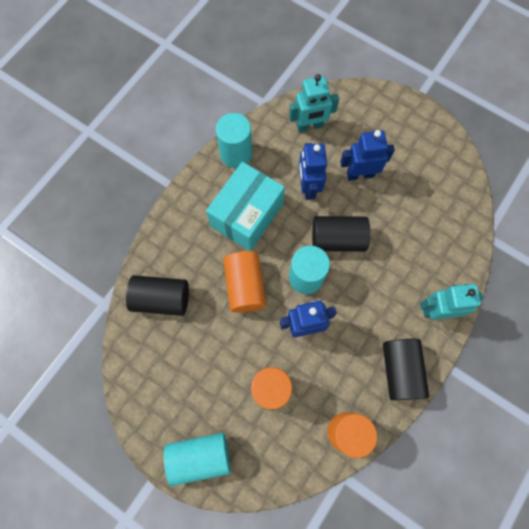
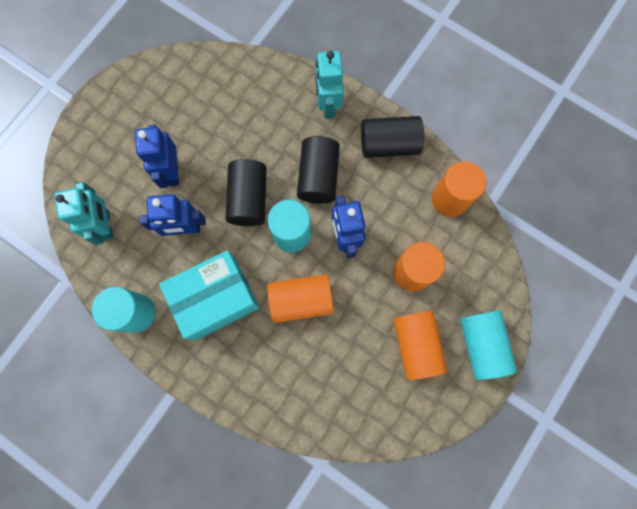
camera: 90 degrees left, 5 degrees up
(162, 299) = (315, 395): black cylinder -> black cylinder (318, 177)
(202, 391) = (416, 345): none -> orange cylinder
(247, 215) = (216, 299): turquoise box -> turquoise box turned 60 degrees counterclockwise

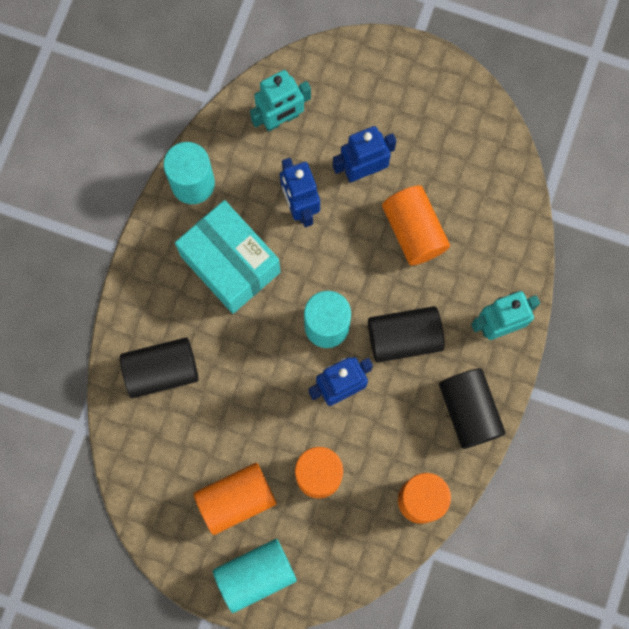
camera: 75 degrees right, 0 degrees up
(249, 199) = (354, 266): black cylinder -> black cylinder (162, 371)
(301, 300) = (253, 357): orange cylinder -> orange cylinder (414, 231)

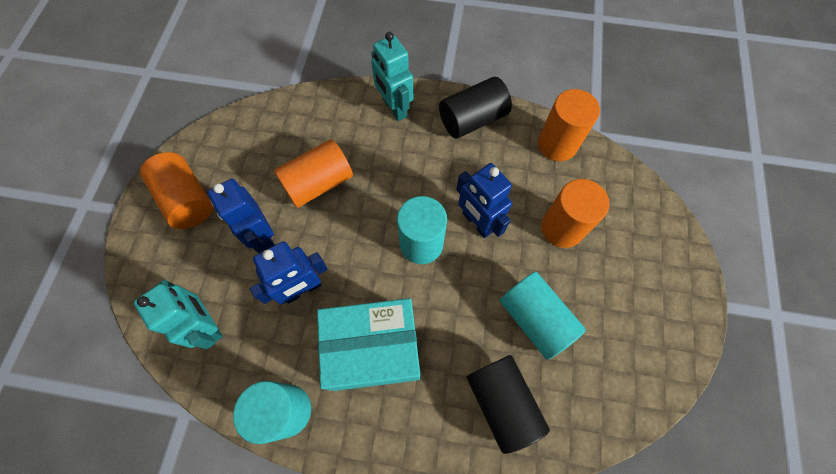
camera: 100 degrees left, 10 degrees down
(230, 264) = (373, 350): turquoise box -> turquoise box turned 45 degrees clockwise
(236, 499) = (608, 298): orange cylinder -> orange cylinder (187, 200)
(255, 575) = (670, 267): turquoise cylinder -> turquoise cylinder (535, 319)
(404, 338) = (419, 177): black cylinder -> none

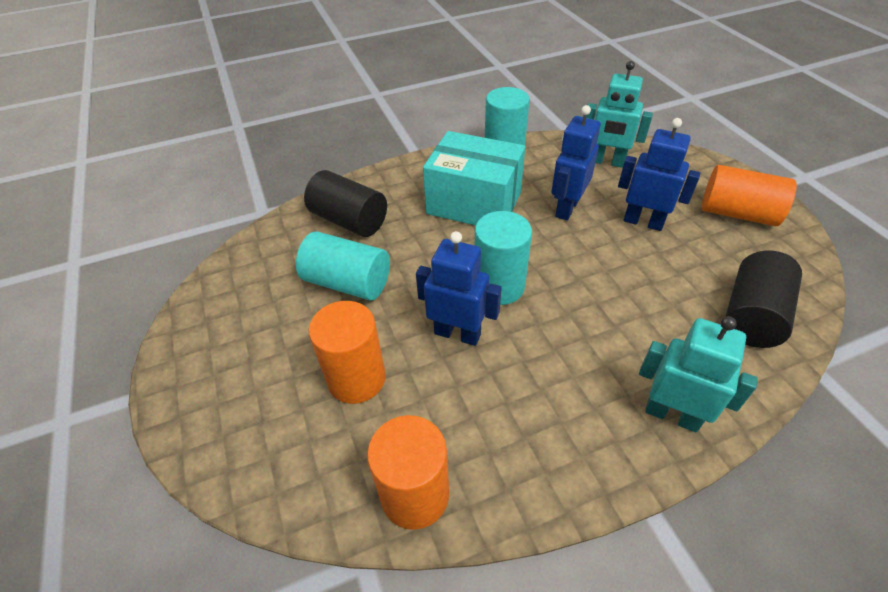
camera: 150 degrees right, 20 degrees down
(318, 183) = (650, 284): orange cylinder -> none
(373, 350) = (474, 203): turquoise box -> turquoise box turned 60 degrees clockwise
(472, 119) = (559, 462): black cylinder -> black cylinder (752, 315)

